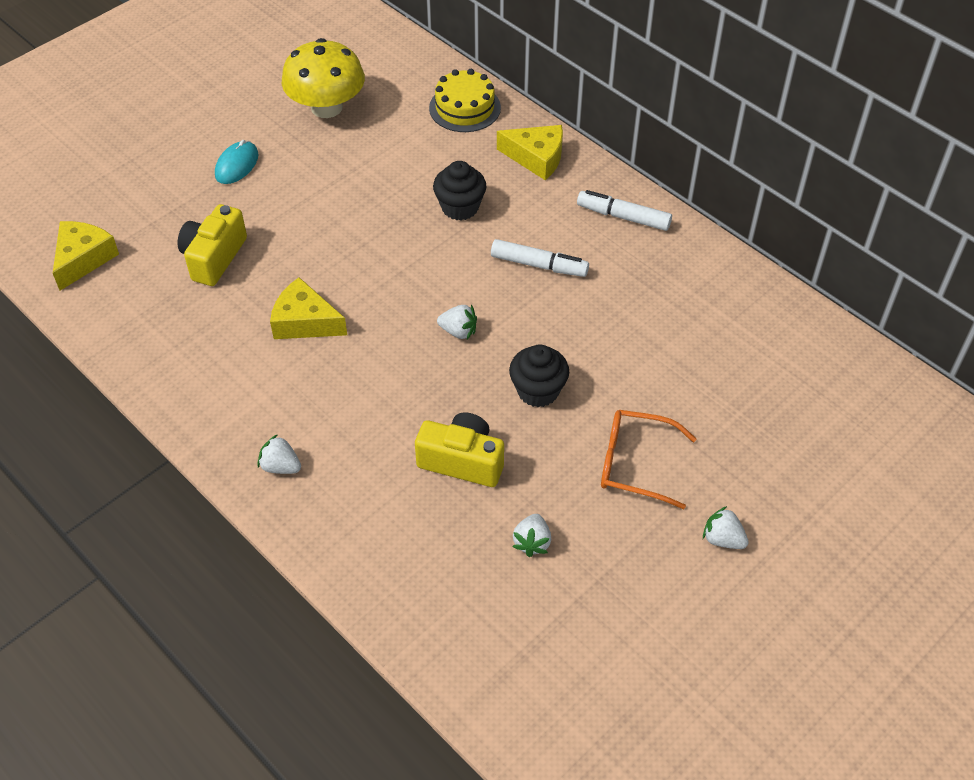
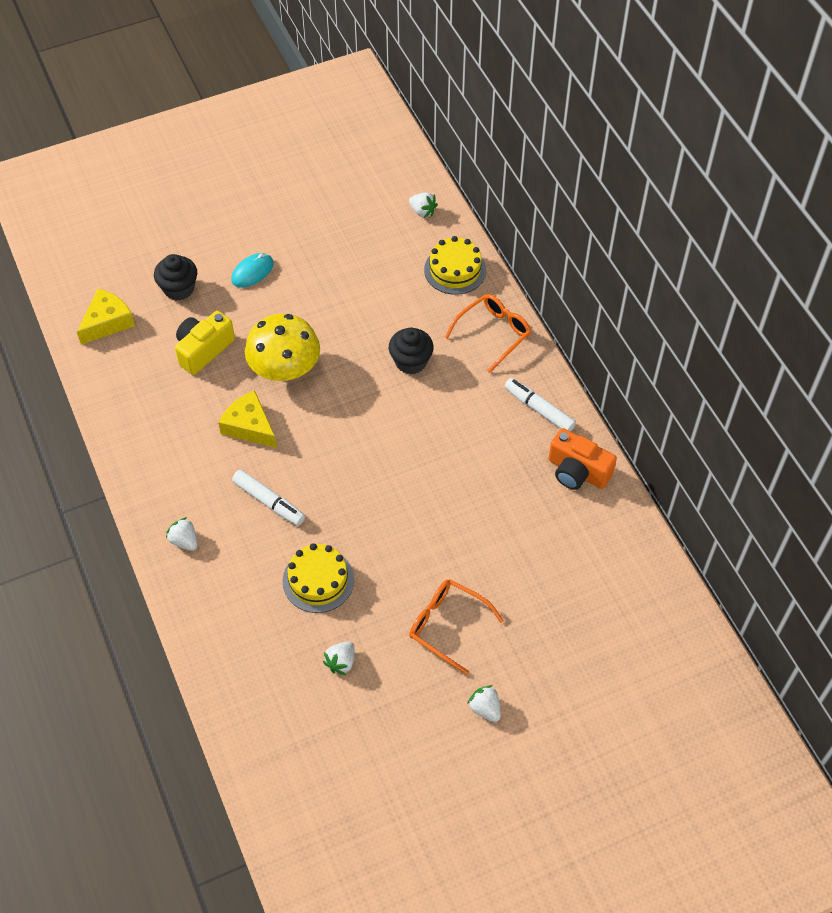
camera: 20 degrees right, 5 degrees up
(326, 107) = (343, 238): yellow mushroom -> yellow mushroom (285, 369)
(458, 331) = (362, 471): white strawberry -> white strawberry (422, 211)
(462, 461) = (318, 580): yellow camera -> yellow cake
(536, 158) = (493, 334): yellow cheese -> orange glasses
(538, 265) = (450, 432): white marker -> white marker (269, 501)
(538, 391) = (401, 541): black cupcake -> black cupcake (179, 289)
(696, 265) = (577, 471): none -> orange camera

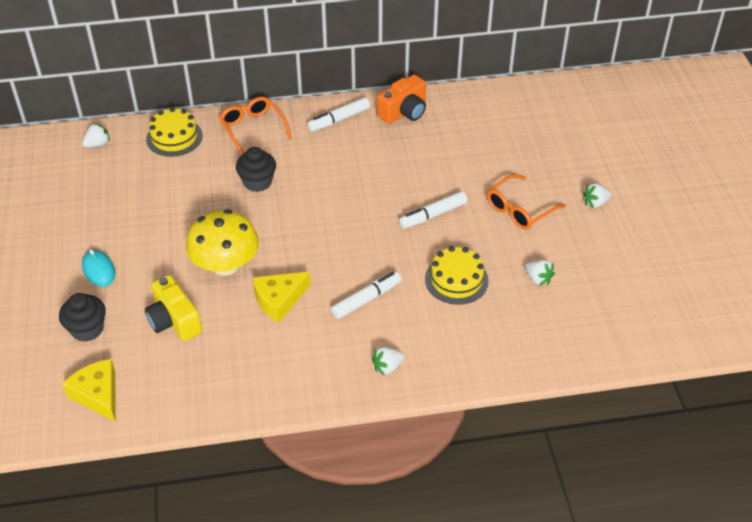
camera: 75 degrees left, 10 degrees down
(411, 537) = (433, 215): none -> white marker

